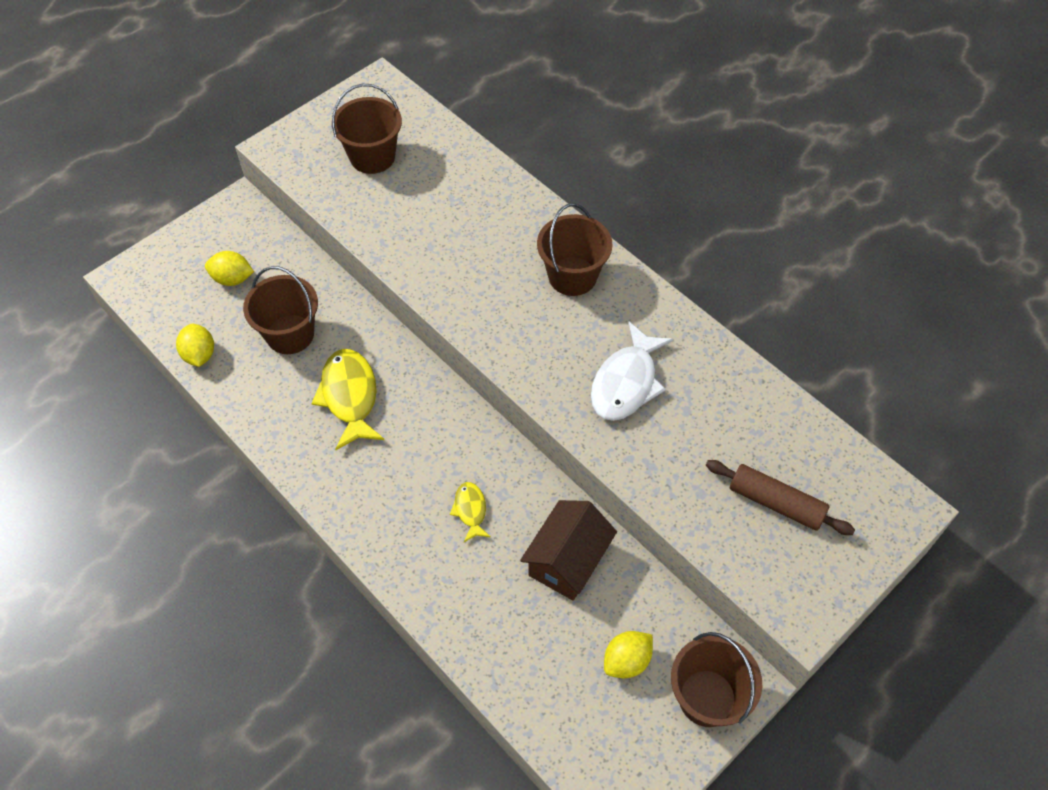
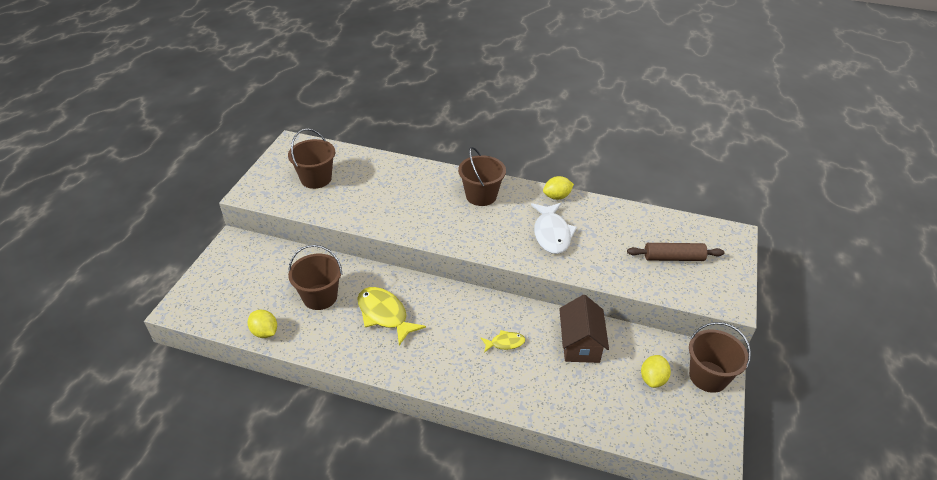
camera: 30 degrees left, 15 degrees down
(232, 279) = (258, 282): yellow lemon -> yellow lemon (557, 197)
(470, 510) = (505, 343): yellow fish -> yellow fish turned 120 degrees clockwise

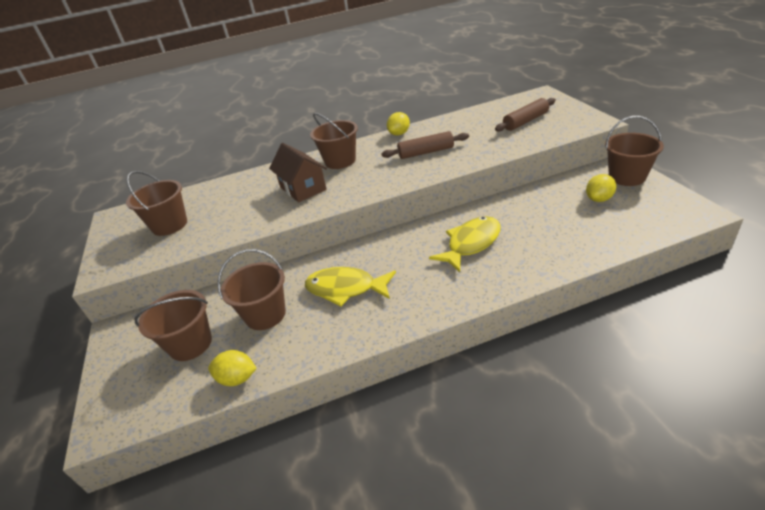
camera: 30 degrees left, 5 degrees down
(262, 286) = (190, 344): none -> brown bucket
(505, 343) = (471, 244): yellow fish -> yellow fish, size x1.88
(551, 234) = (426, 152): white fish -> brown rolling pin
(580, 344) = (524, 211): brown house -> brown house (303, 188)
(653, 379) = (599, 199): yellow lemon -> yellow lemon turned 60 degrees clockwise

